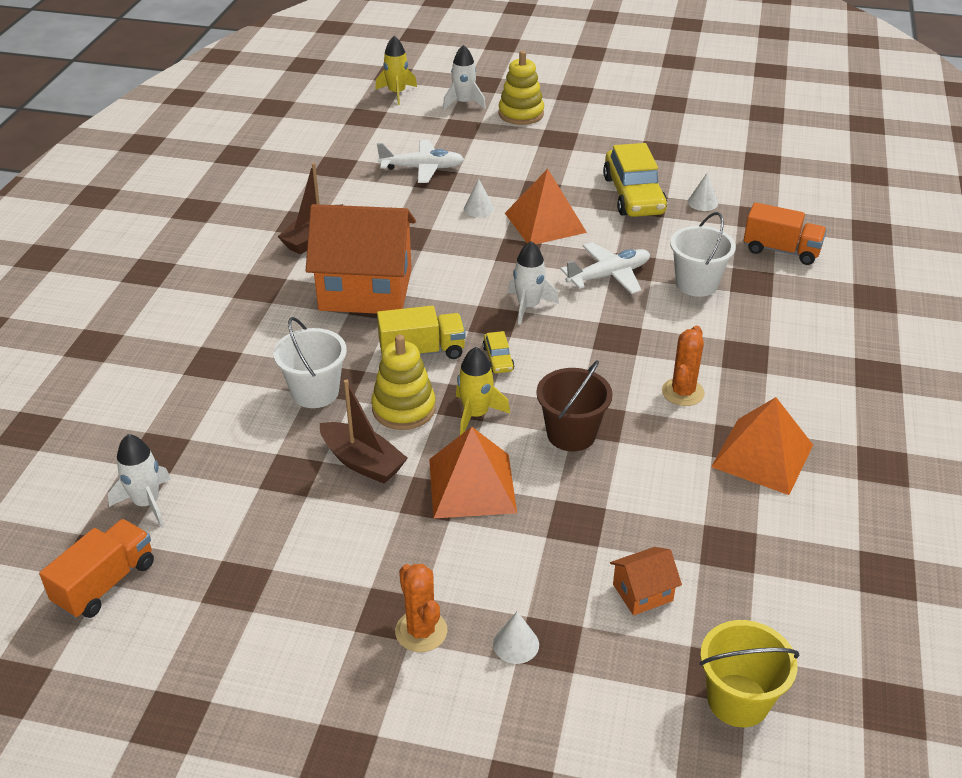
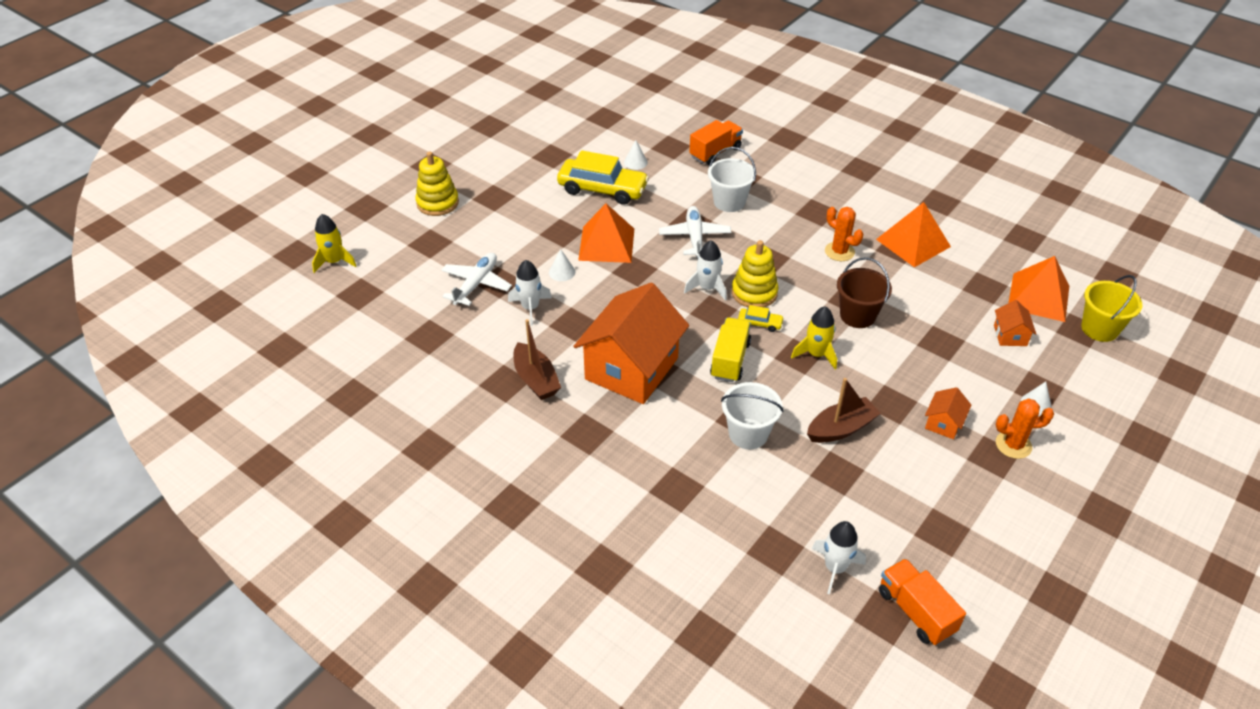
camera: 65 degrees left, 5 degrees up
(404, 408) = (792, 389): yellow stacking toy -> yellow stacking toy (754, 293)
(423, 552) = (943, 423): none -> orange house
(464, 103) = (390, 228): white rocket -> white rocket (530, 308)
(471, 485) = (888, 379): orange pyramid -> orange pyramid (1038, 297)

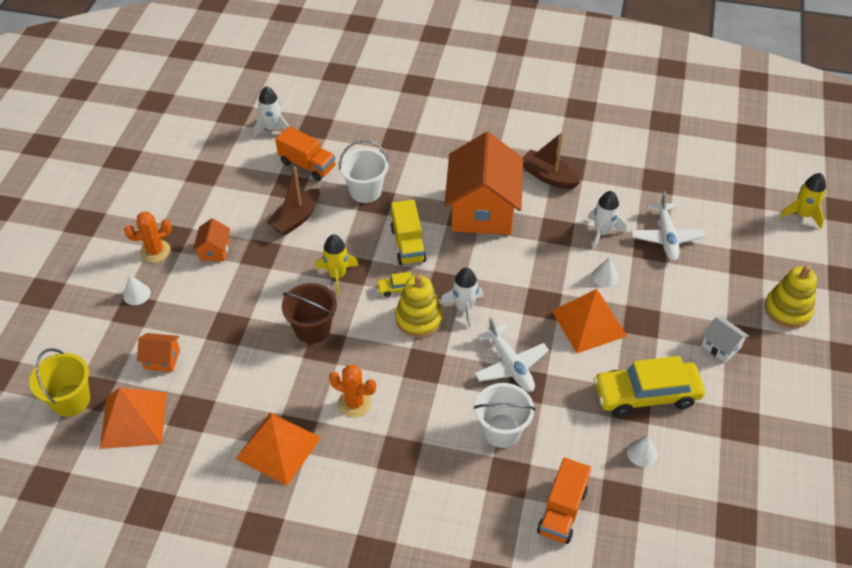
camera: 155 degrees right, 5 degrees up
(516, 198) = (721, 347): none -> white house
(915, 611) = (215, 122): orange truck -> orange truck (307, 165)
(1010, 335) = (162, 359): orange house -> orange house turned 60 degrees counterclockwise

